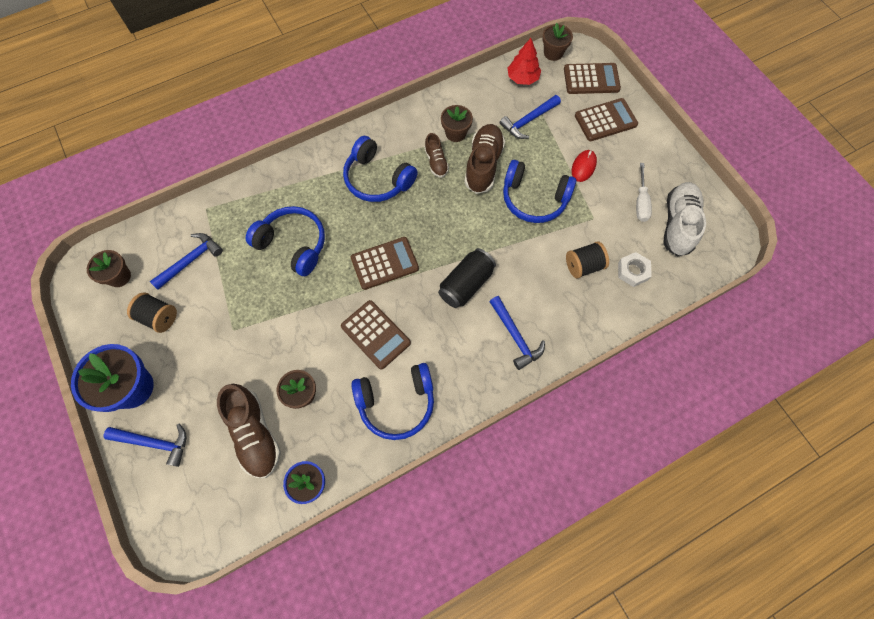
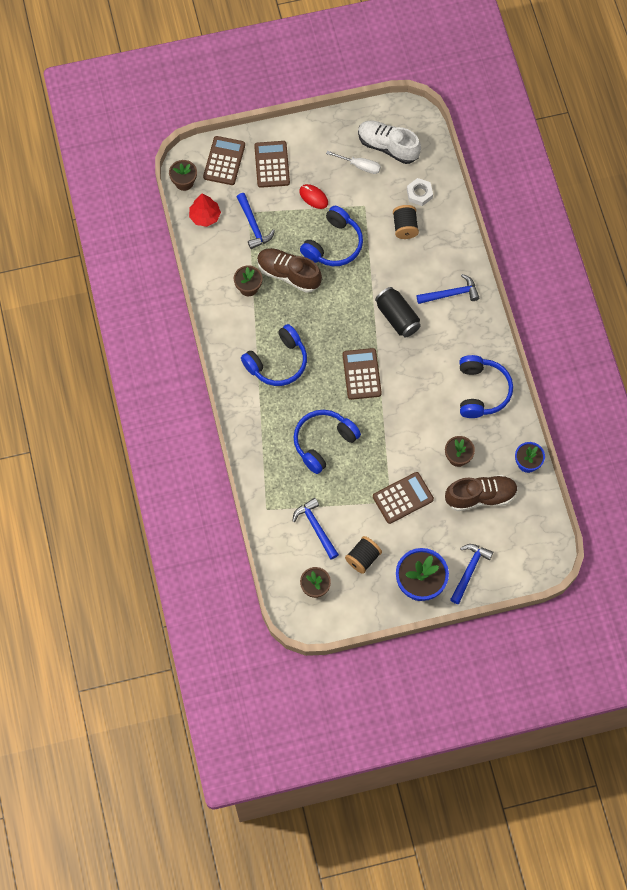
camera: 75 degrees left, 0 degrees up
(375, 334) = (422, 394): brown calculator -> brown calculator (403, 498)
(436, 162) = (274, 311): brown shoe -> none

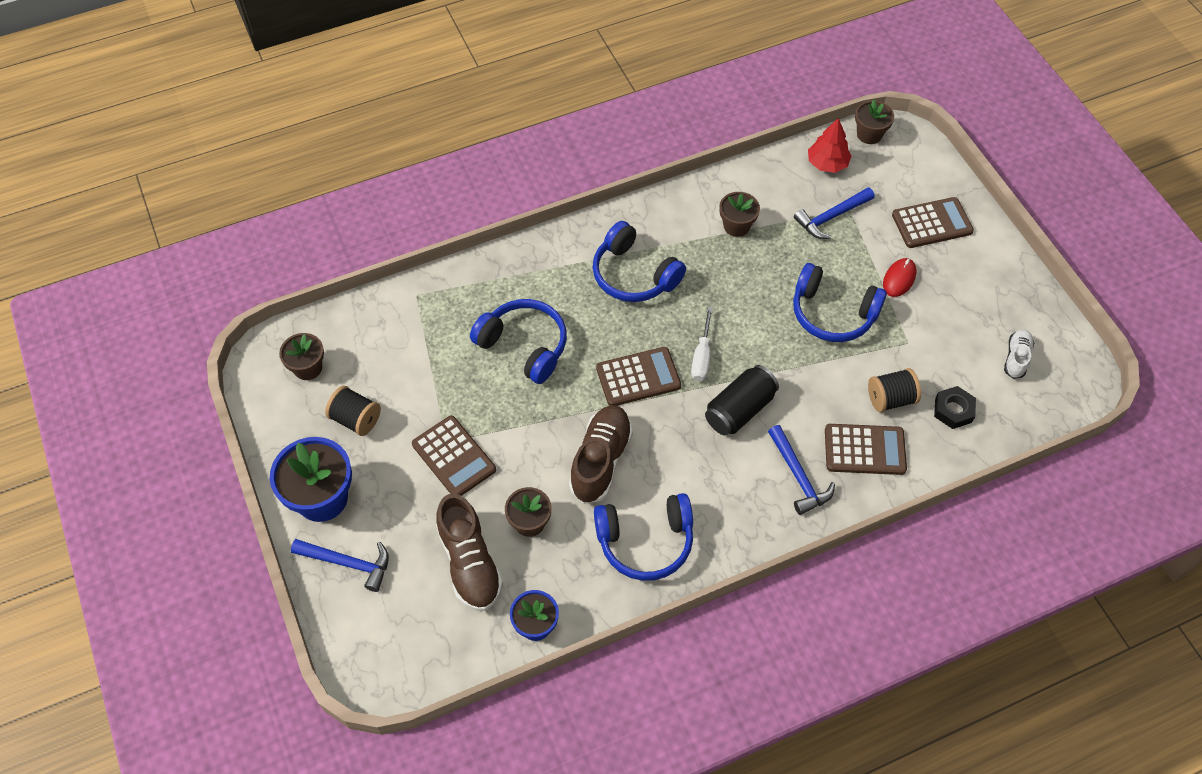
camera: 80 degrees right, 10 degrees down
(224, 161) = (917, 171): brown calculator -> brown calculator (864, 450)
(288, 274) = (770, 268): brown shoe -> brown shoe (601, 461)
(316, 527) = (396, 356): blue hammer -> none
(360, 166) = (970, 327): white screwdriver -> white screwdriver (702, 356)
(388, 147) = (1016, 358): white shoe -> white shoe, size x0.56
(419, 194) = (953, 410): white nut -> black nut

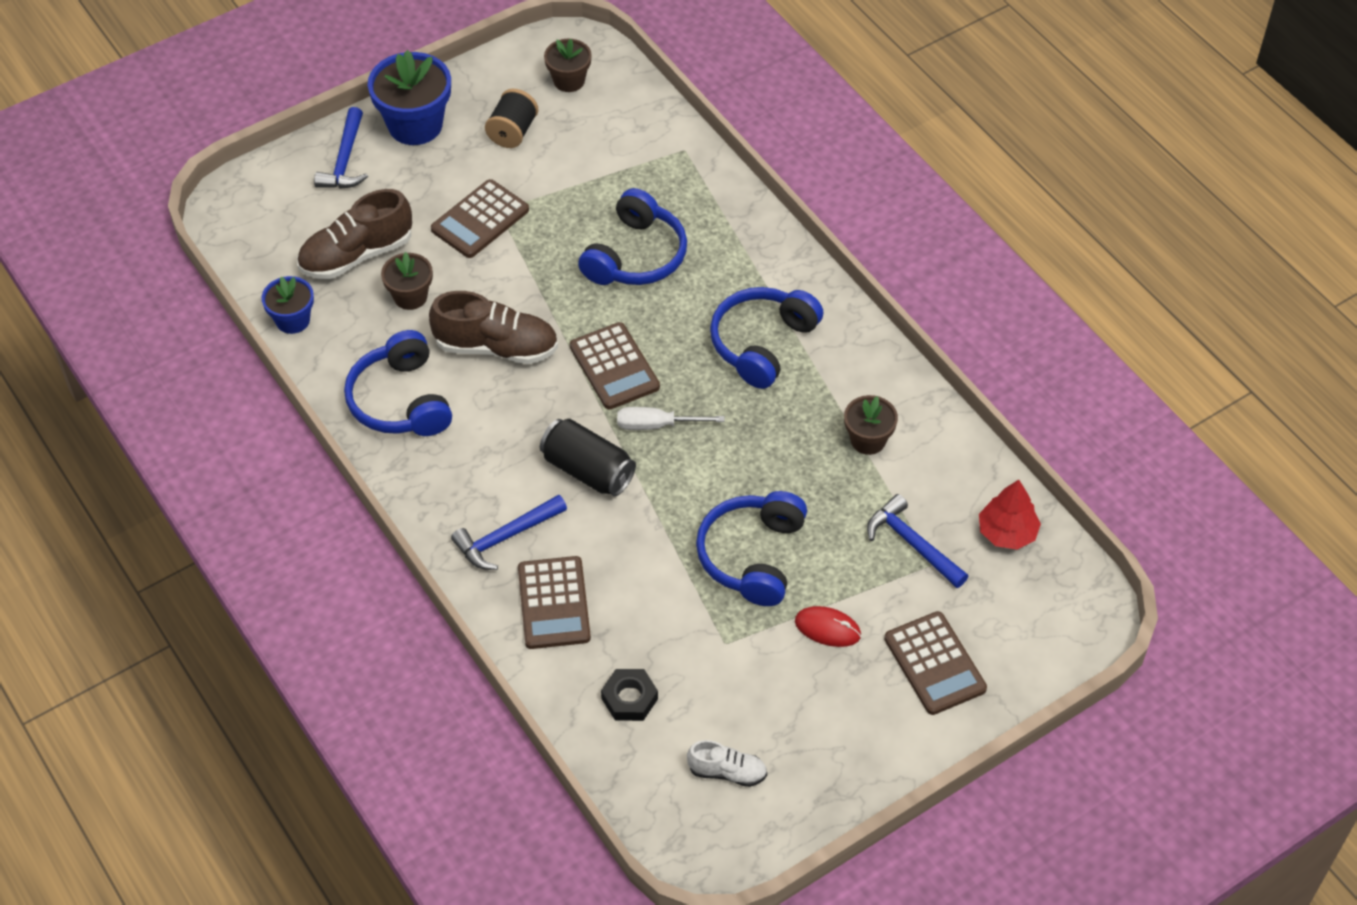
camera: 80 degrees right, 5 degrees down
(869, 134) = (1077, 579): brown flower pot -> none
(890, 399) = (633, 627): black spool -> none

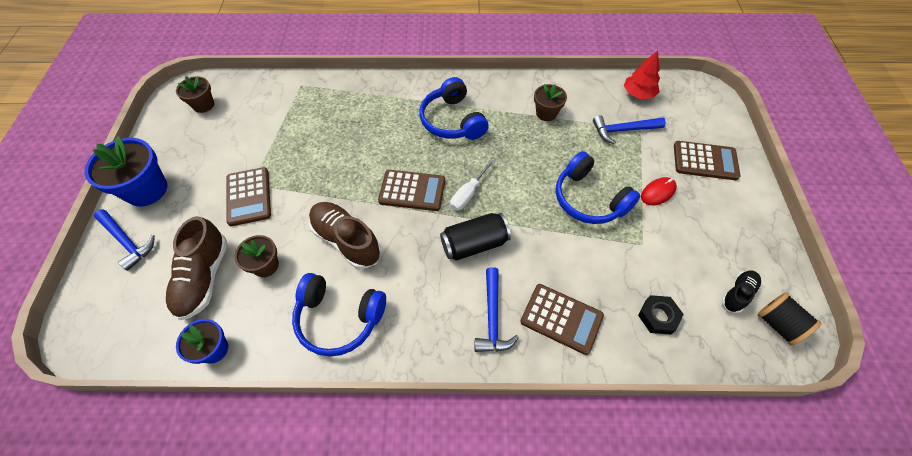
camera: 55 degrees left, 5 degrees up
(496, 347) = (346, 240): brown shoe -> brown shoe turned 90 degrees counterclockwise
(512, 132) = (207, 147): black spool -> black spool (778, 324)
(635, 256) = (347, 140): blue headphones -> none
(727, 772) = (737, 294): white shoe -> black shoe

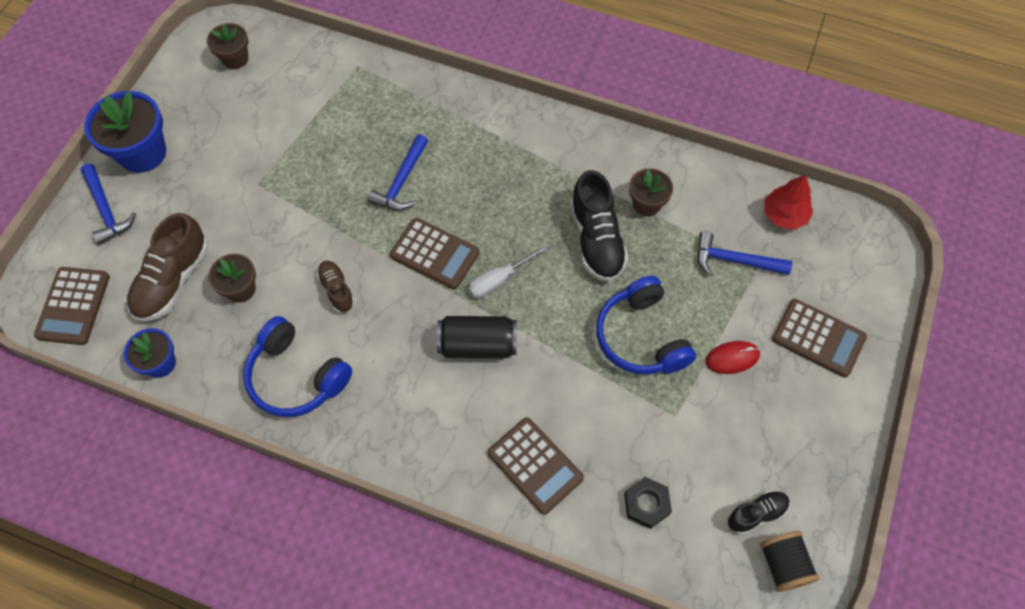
camera: 20 degrees right, 5 degrees up
(249, 196) = (249, 199): brown calculator -> brown calculator (73, 306)
(346, 240) = (337, 290): brown shoe -> brown shoe, size x0.56
(452, 120) = (523, 176): blue headphones -> none
(492, 317) = (460, 436): blue hammer -> blue hammer (402, 181)
(524, 145) = (596, 240): none -> black shoe

